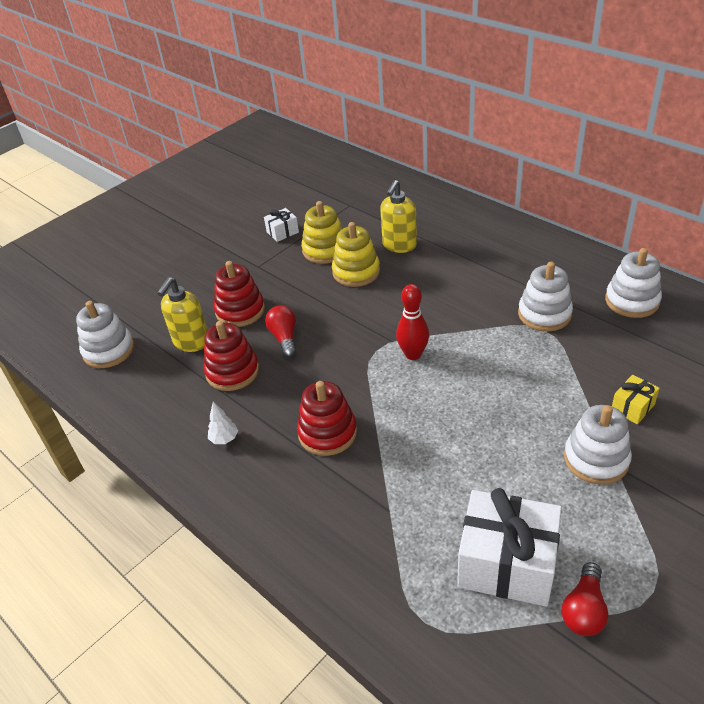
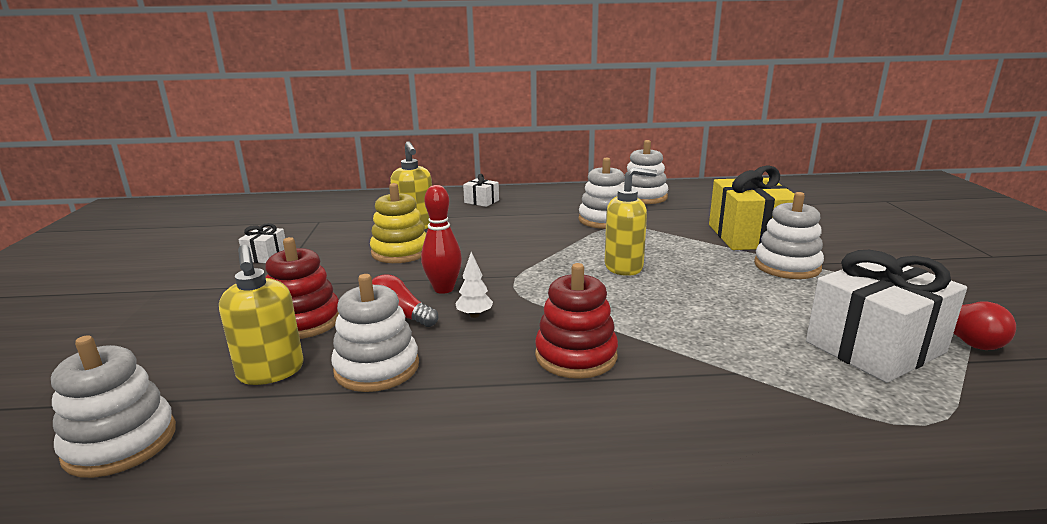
camera: 50 degrees left, 20 degrees down
(224, 439) = (468, 425): white tree -> white tree (474, 315)
(232, 371) = (377, 368): red stacking toy -> white stacking toy
(325, 250) = (340, 251): yellow stacking toy -> none
(413, 354) = (551, 274): red bowling pin -> red bowling pin (443, 289)
(471, 378) = (624, 267): none -> yellow soap dispenser
(485, 235) = (481, 201): none -> white gift
(632, 407) = (748, 236): yellow gift -> yellow gift, size x2.16

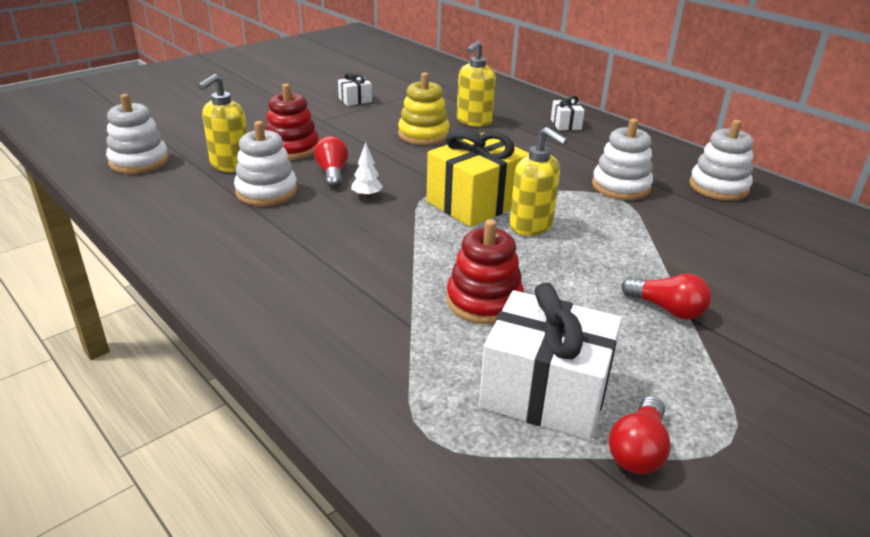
camera: 50 degrees right, 10 degrees up
(443, 289) = (389, 171): red bowling pin -> none
(576, 356) = (356, 251): red stacking toy -> red stacking toy (484, 301)
(748, 236) = (714, 270): yellow gift -> yellow gift (475, 202)
(787, 266) = (667, 309): white stacking toy -> red light bulb

